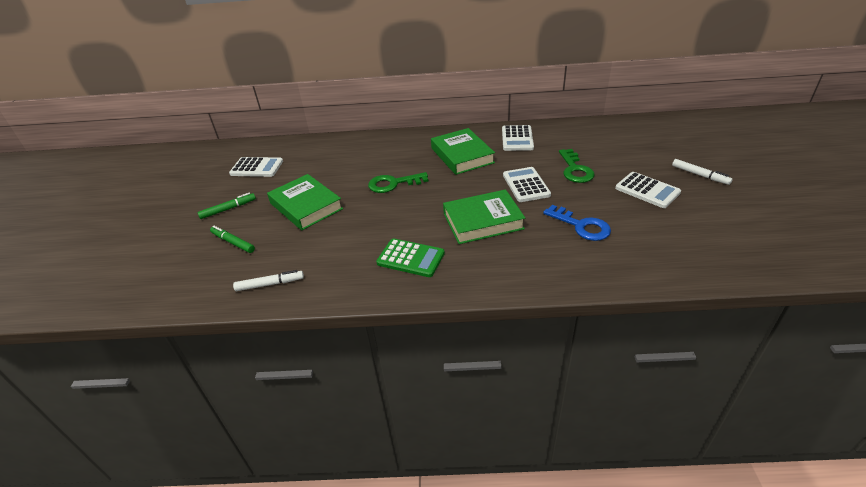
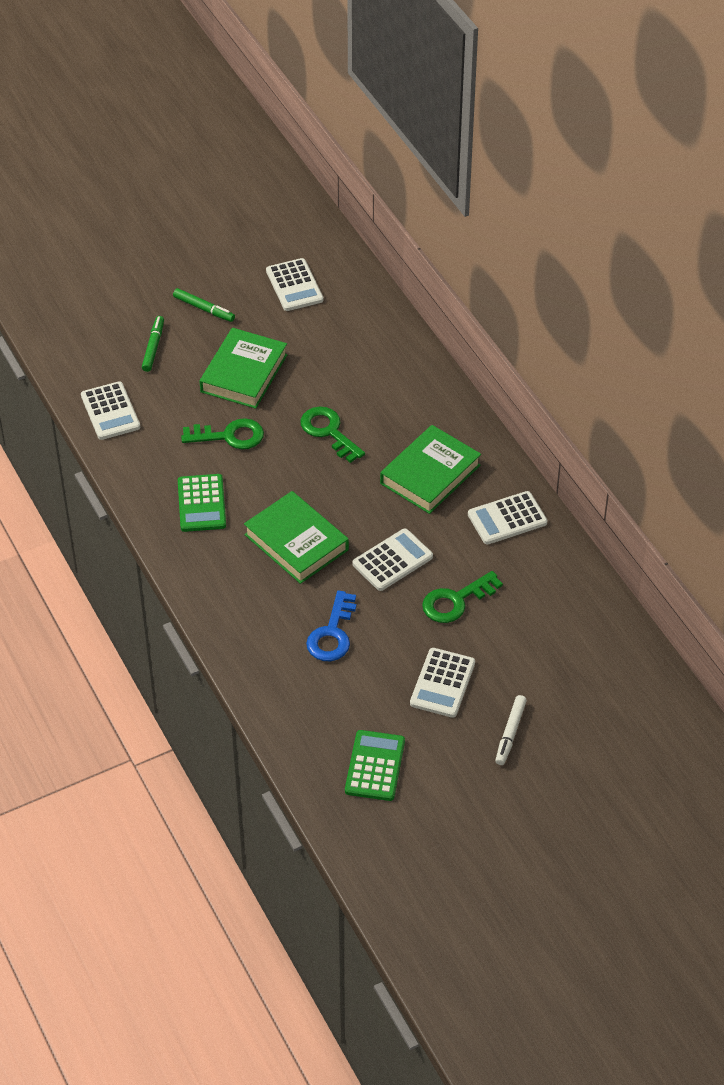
camera: 60 degrees right, 10 degrees up
(270, 284) = (110, 411): white marker -> white calculator
(356, 227) = (229, 436): none -> green key
(722, 237) = (375, 766): none -> green calculator

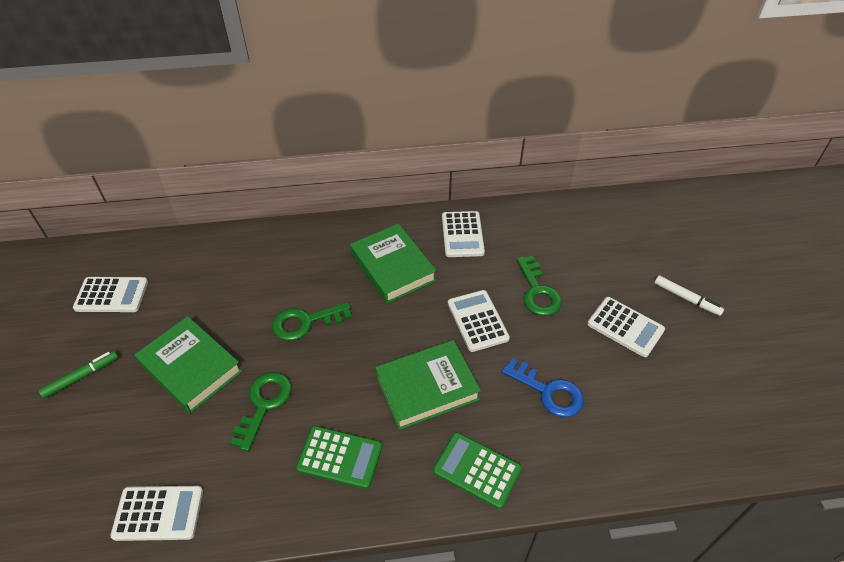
camera: 70 degrees left, 0 degrees up
(153, 347) = (97, 440): green marker -> none
(375, 766) = (712, 404): green calculator -> green calculator (477, 470)

